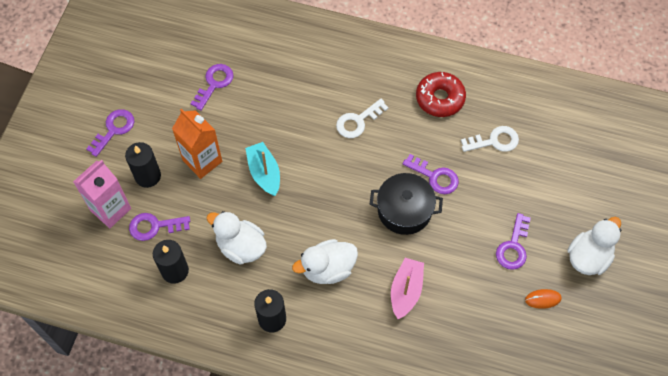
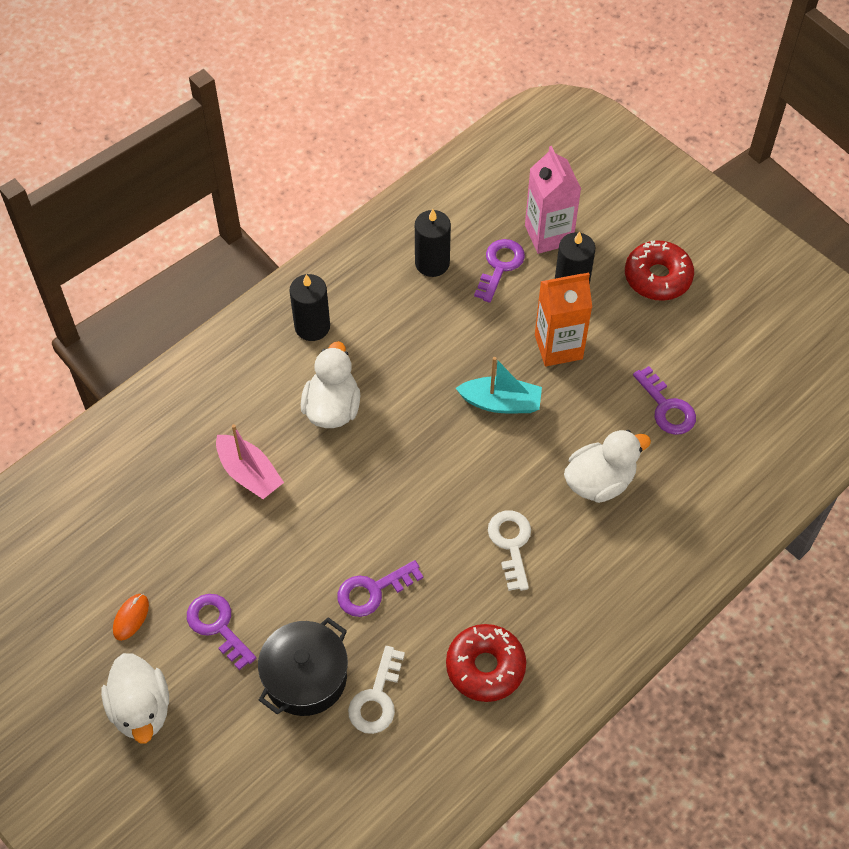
camera: 120 degrees right, 5 degrees down
(114, 129) = (657, 277): purple key -> red donut
(241, 247) = (419, 336): white duck -> white duck (599, 481)
(404, 210) = (350, 529): black pot -> black pot (305, 677)

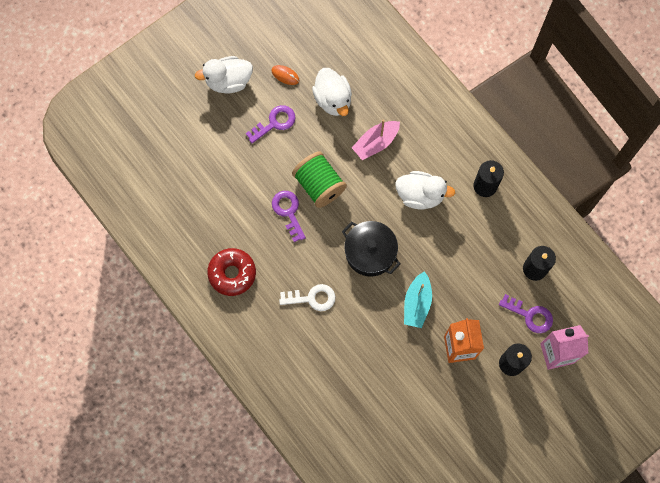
camera: 95 degrees right, 15 degrees up
(305, 677) = (237, 170): black pot -> black pot (370, 252)
(324, 549) = (319, 185): none -> green spool
(376, 698) = (220, 209): white key -> none
(599, 481) = (352, 360): white duck -> white duck (333, 99)
(657, 277) = (515, 426): red donut -> none
(667, 407) = (405, 414): purple key -> none

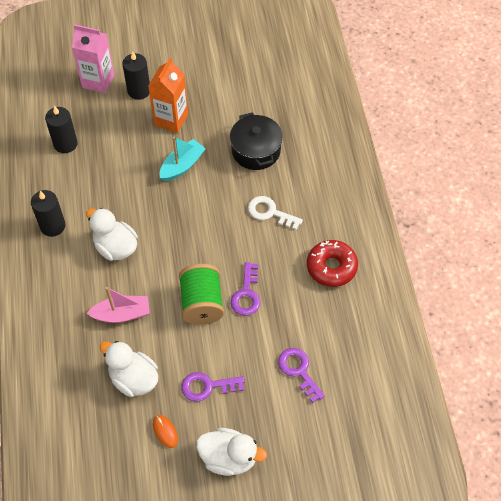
camera: 150 degrees left, 15 degrees down
(333, 99) = (133, 379): white duck -> white duck turned 60 degrees counterclockwise
(370, 252) = (194, 223): black pot -> black pot (256, 151)
(530, 315) = (97, 114): purple key -> purple key (299, 371)

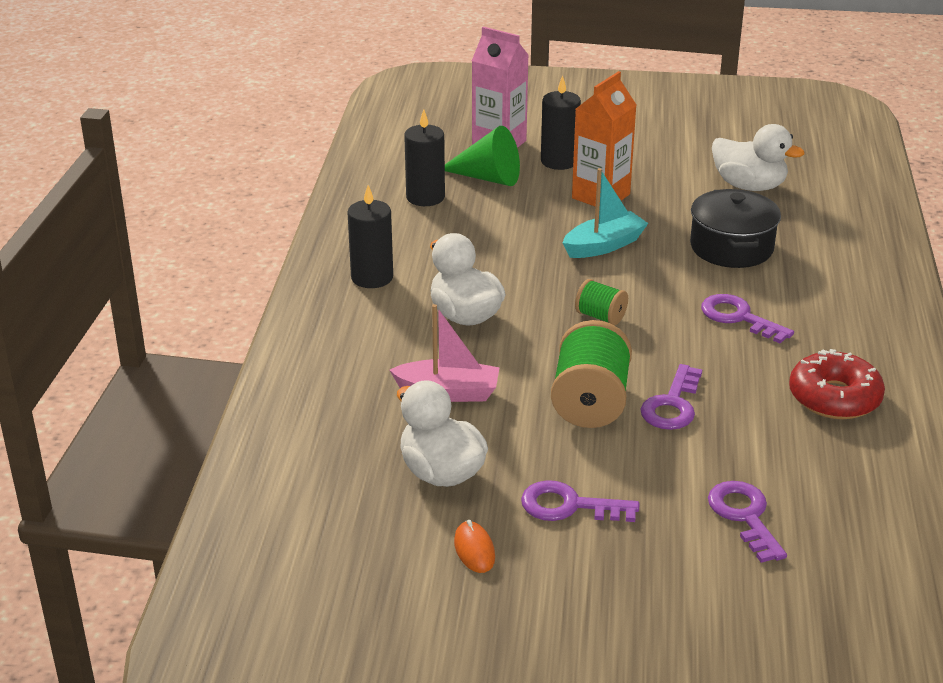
camera: 15 degrees right, 25 degrees down
(99, 116) = (488, 177): none -> green cone
(193, 230) = (600, 316): none -> green spool
(229, 458) = (581, 608): white duck -> white duck (749, 186)
(270, 212) = (738, 317): white key -> purple key

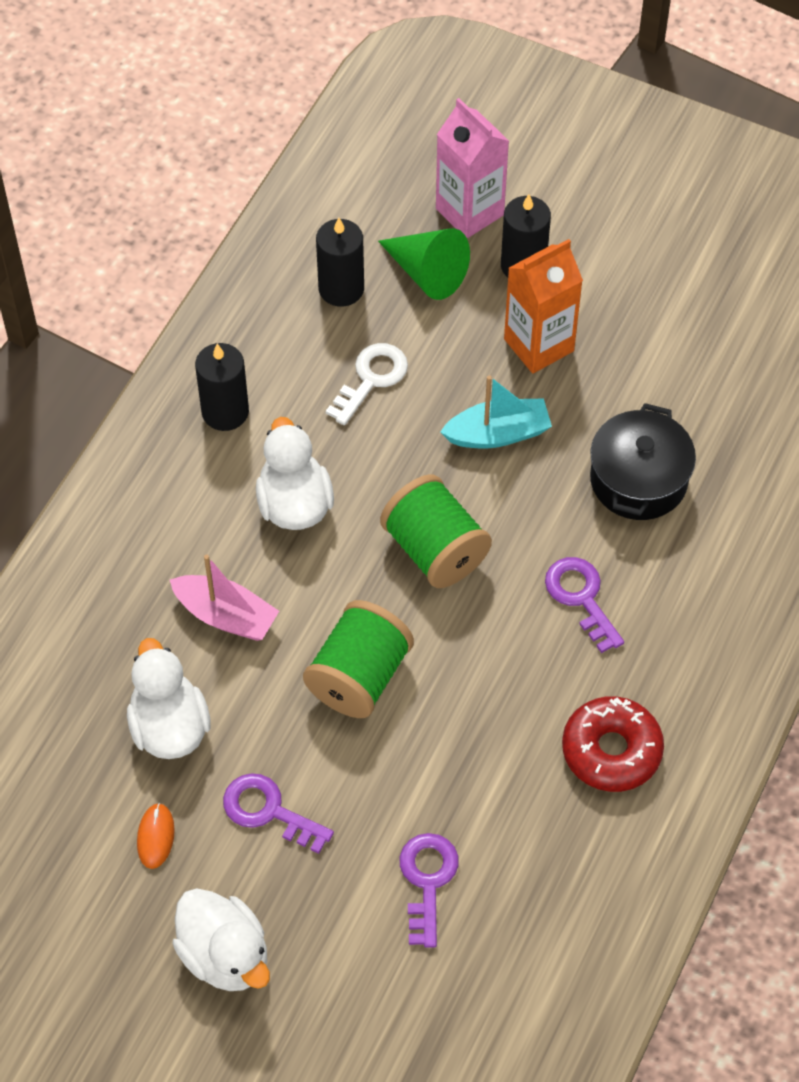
camera: 20 degrees right, 25 degrees up
(481, 237) = (371, 379): none -> white key
(600, 316) = (435, 550): green spool -> green spool, size x1.88
(672, 405) = (440, 707): purple key -> none
(749, 186) = (720, 377): white duck -> white duck (225, 955)

